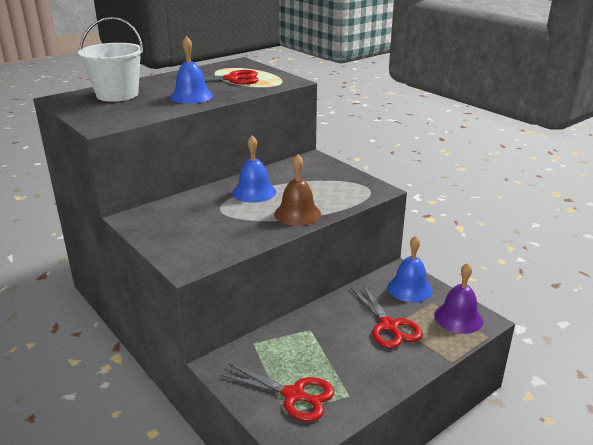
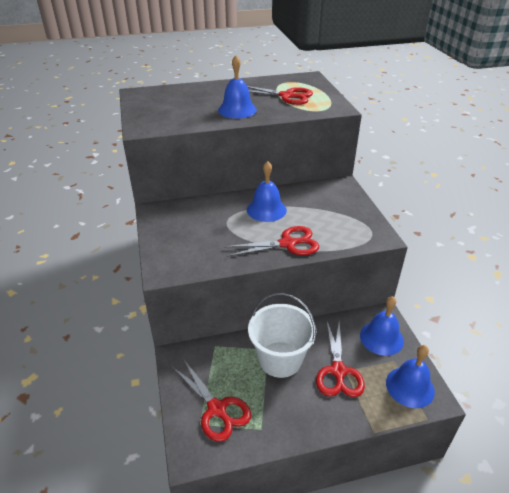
camera: 25 degrees right, 10 degrees up
(117, 95) = (181, 97): white bucket -> white bucket (280, 359)
(297, 214) = (288, 244): brown bell -> red scissors
(458, 318) = (410, 387): purple bell -> blue bell

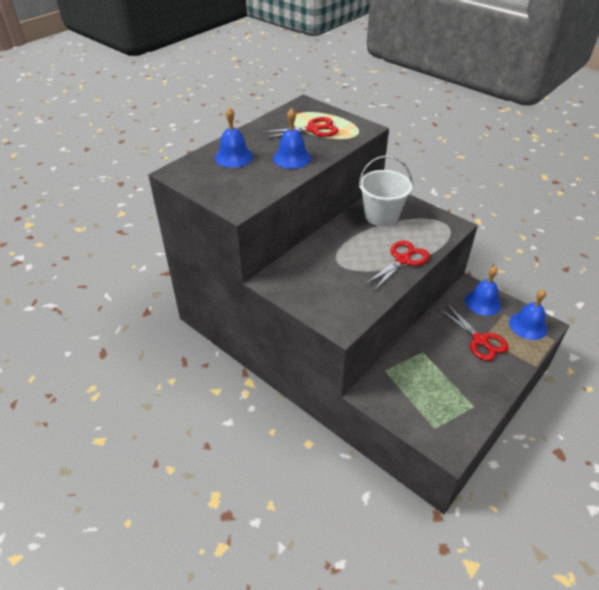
camera: 35 degrees left, 5 degrees up
(217, 409) = (434, 412): red scissors -> none
(266, 209) = (356, 239): blue bell -> blue bell (234, 157)
(280, 359) = (437, 354): white bucket -> white bucket (381, 215)

